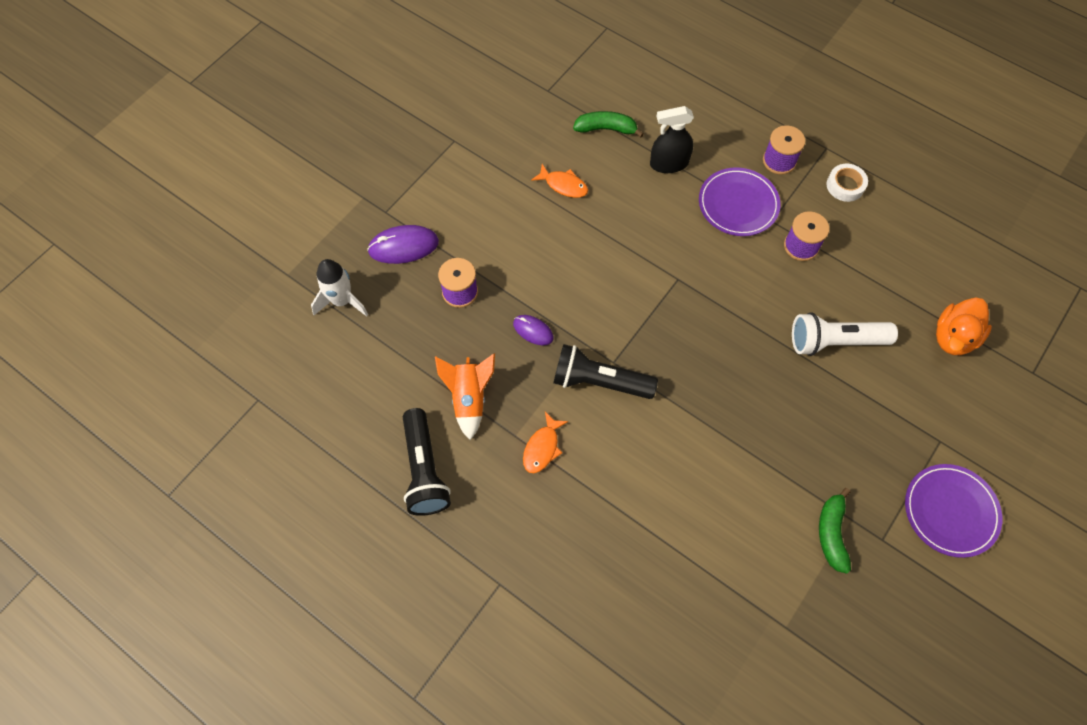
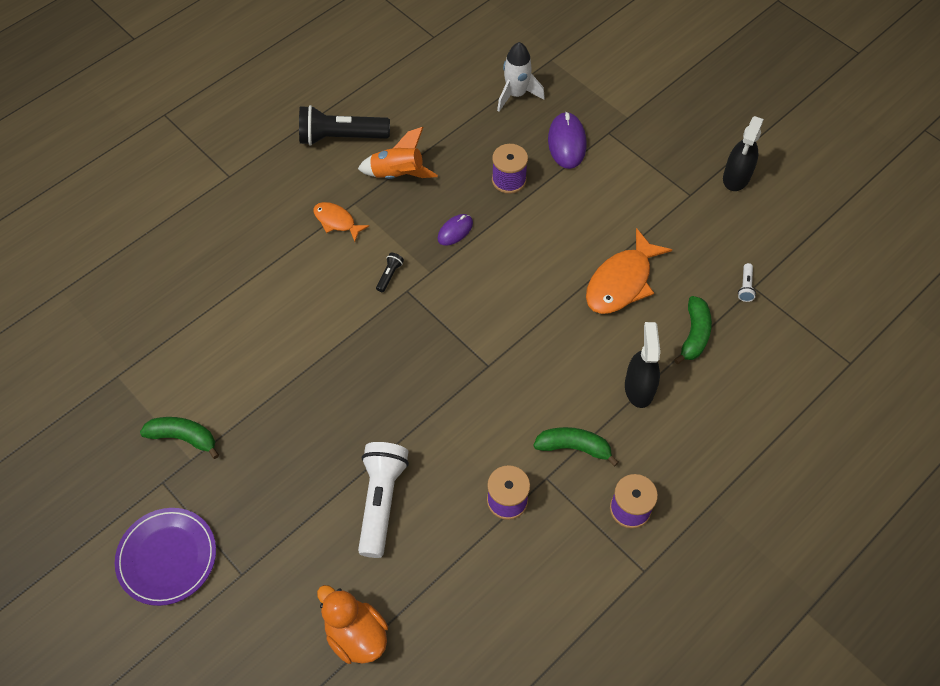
camera: 100 degrees right, 5 degrees down
(428, 107) = (736, 177): none -> black spray bottle
(549, 96) = (745, 287): none -> white flashlight
(563, 185) = (621, 282): orange fish -> orange fish, size x1.77
(599, 381) = (389, 275): black flashlight -> black flashlight, size x0.42
(738, 204) = (574, 447): purple plate -> green banana
(845, 185) = (584, 576): white tape -> none

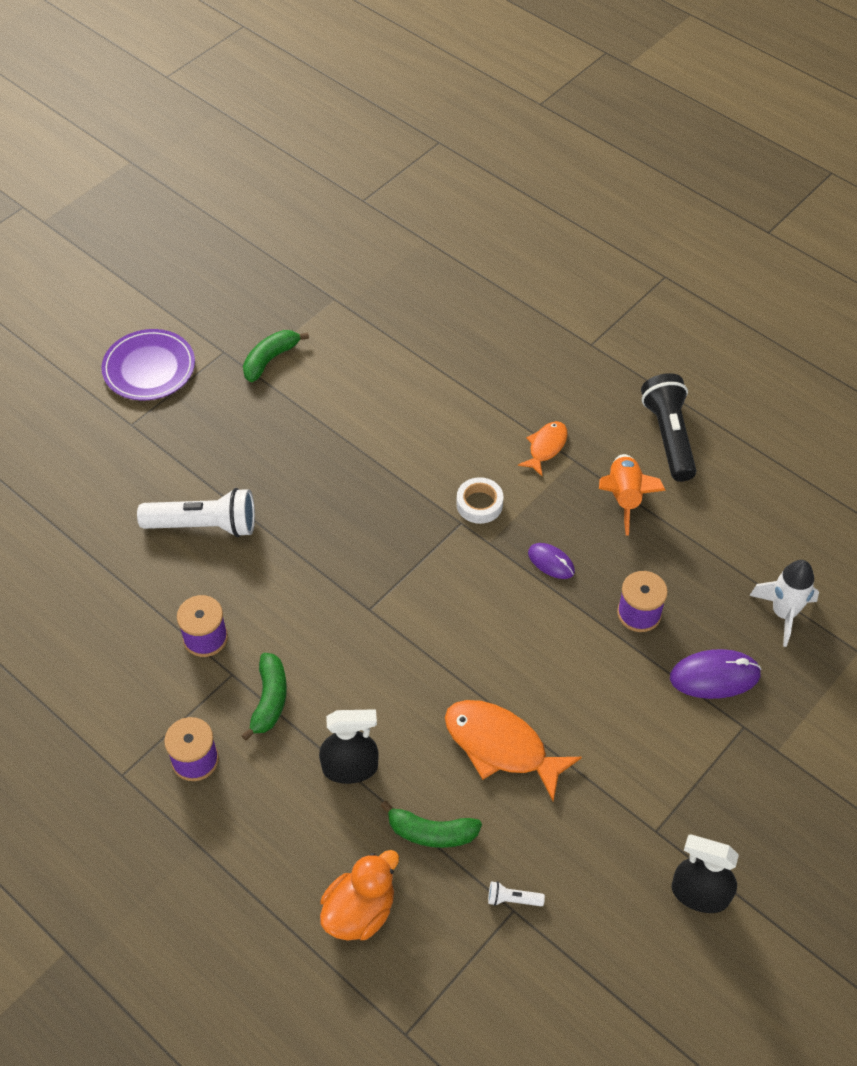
camera: 85 degrees right, 5 degrees down
(184, 437) = (270, 359): green banana -> green banana turned 150 degrees counterclockwise
(356, 635) = (68, 520): orange duck -> orange duck (360, 911)
(389, 275) = (479, 504): black flashlight -> white tape

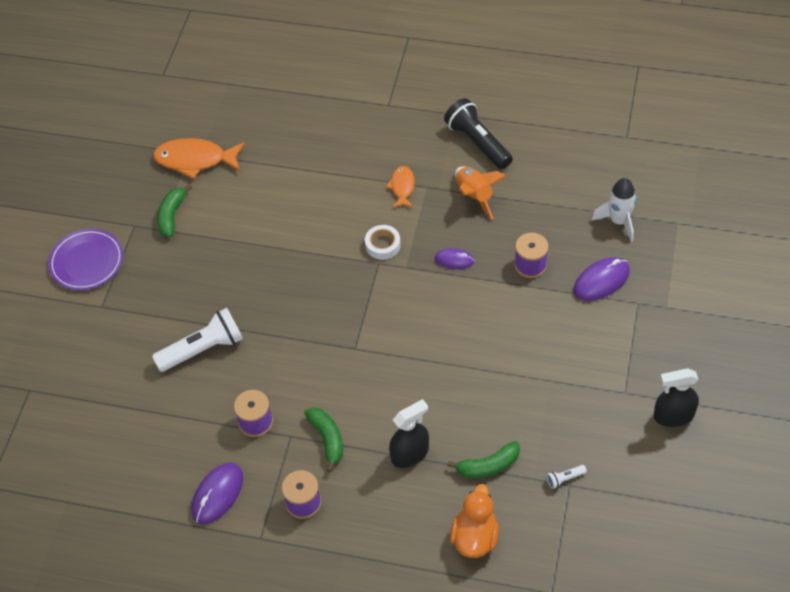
camera: 25 degrees left, 0 degrees up
(110, 699) = (217, 494): none -> purple mouse
(501, 746) = (497, 391): orange fish -> orange fish (195, 160)

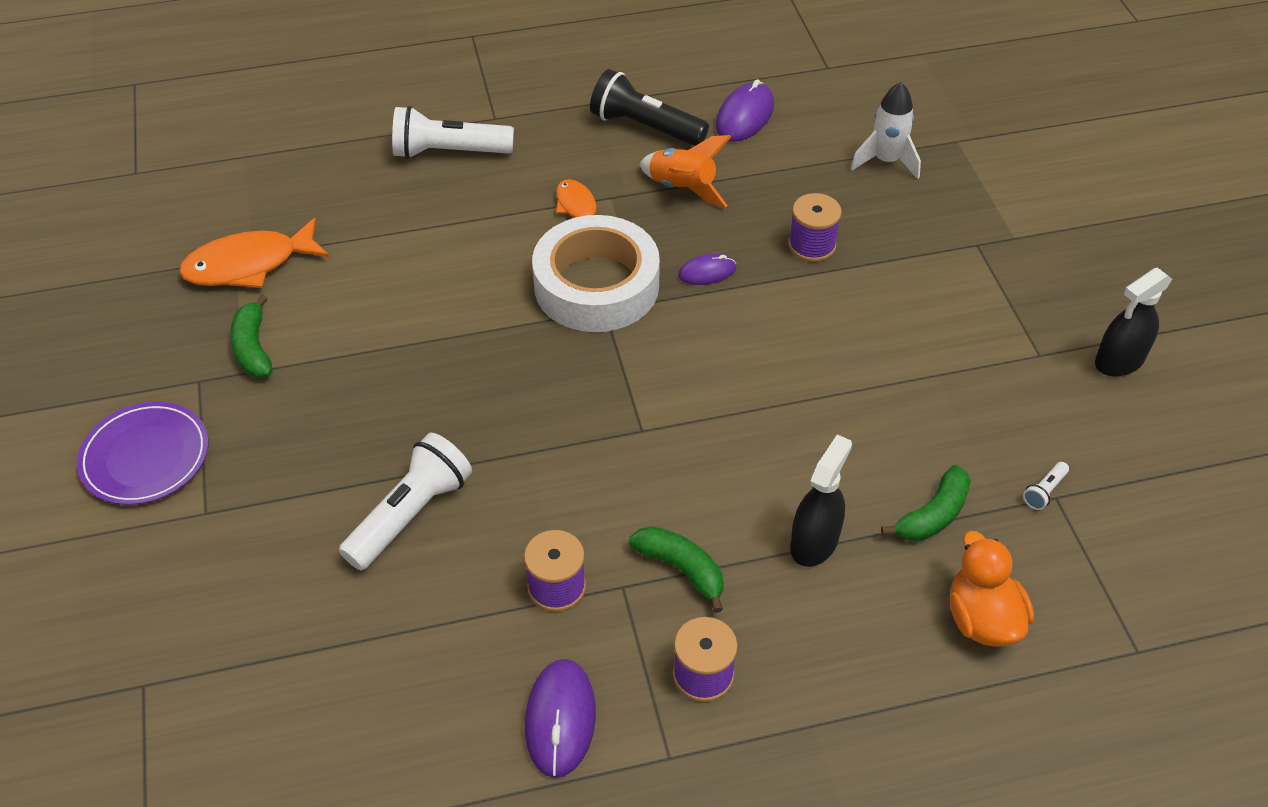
camera: 30 degrees left, 5 degrees down
(347, 120) = (448, 152): none -> white flashlight
(383, 245) = (596, 285): white tape -> white tape, size x2.31
(601, 281) = (914, 234): purple mouse -> purple mouse (744, 116)

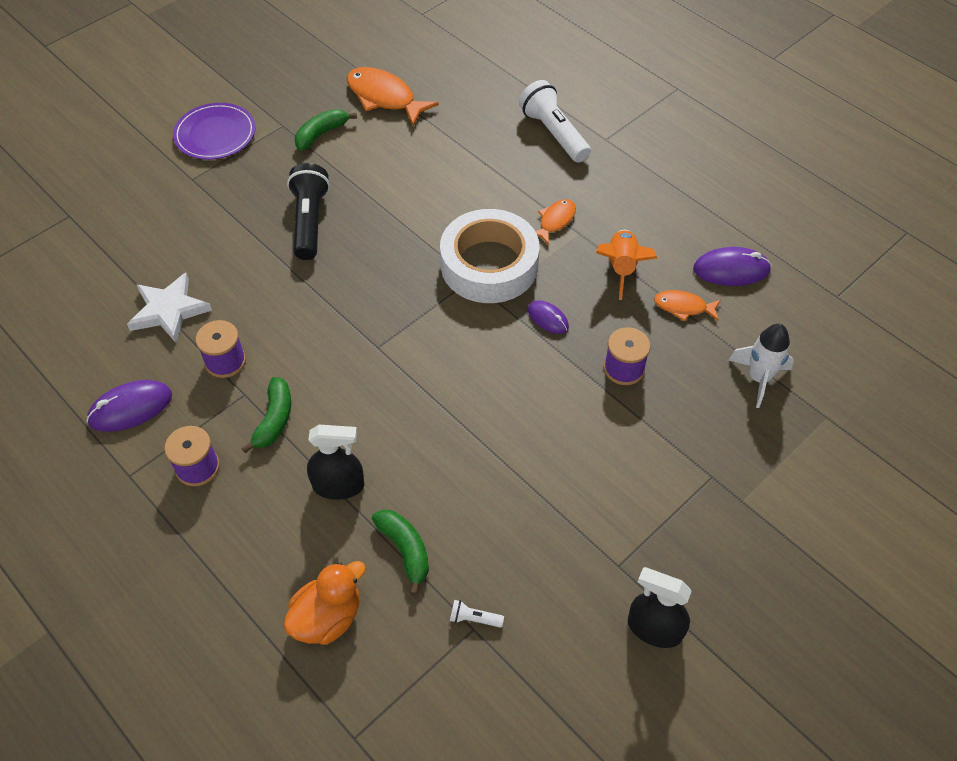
camera: 60 degrees right, 5 degrees up
(411, 514) = (241, 266): white flashlight -> none
(425, 619) = (169, 310): none -> white star
(645, 127) = (667, 219): black flashlight -> black flashlight (309, 221)
(766, 169) = (683, 307): none -> orange fish
(933, 515) = (405, 550): green banana -> green banana turned 135 degrees counterclockwise

